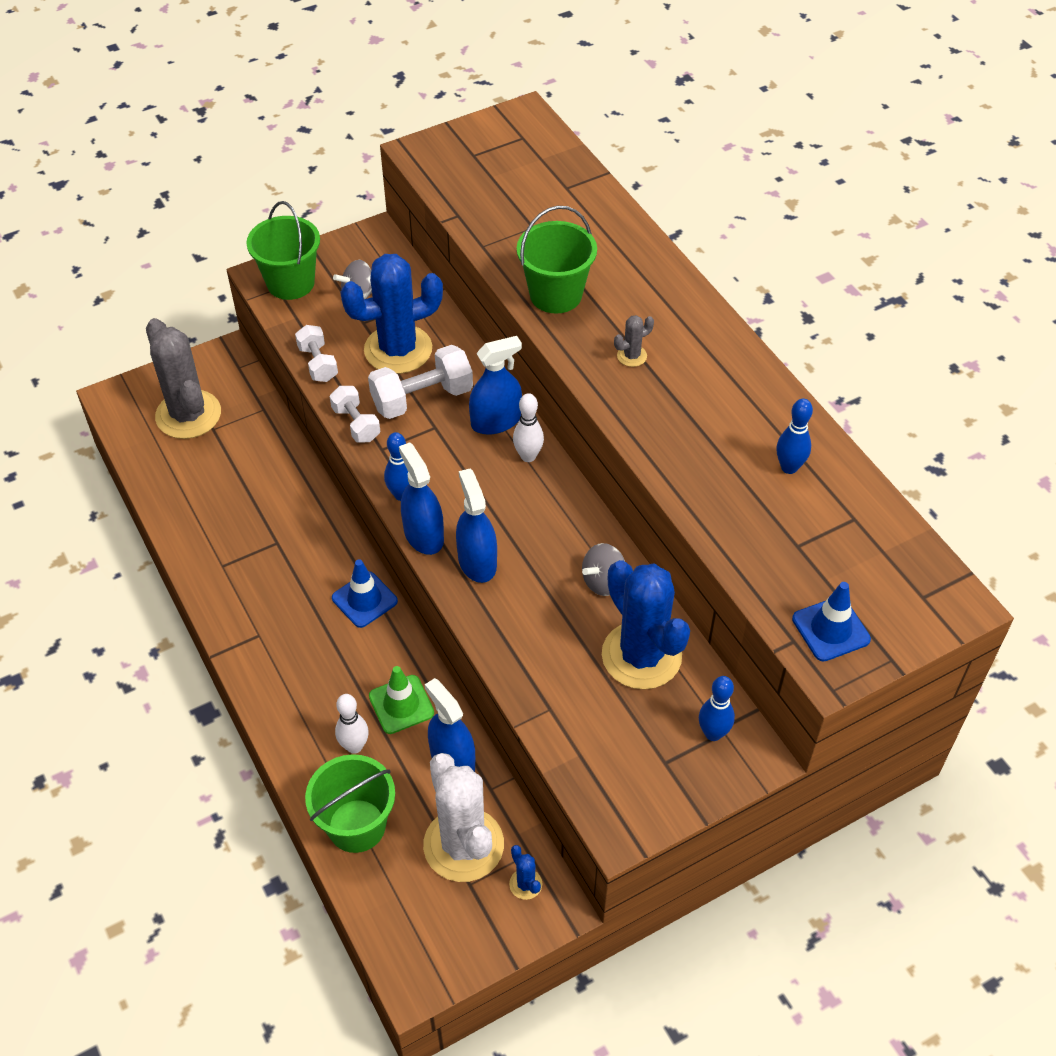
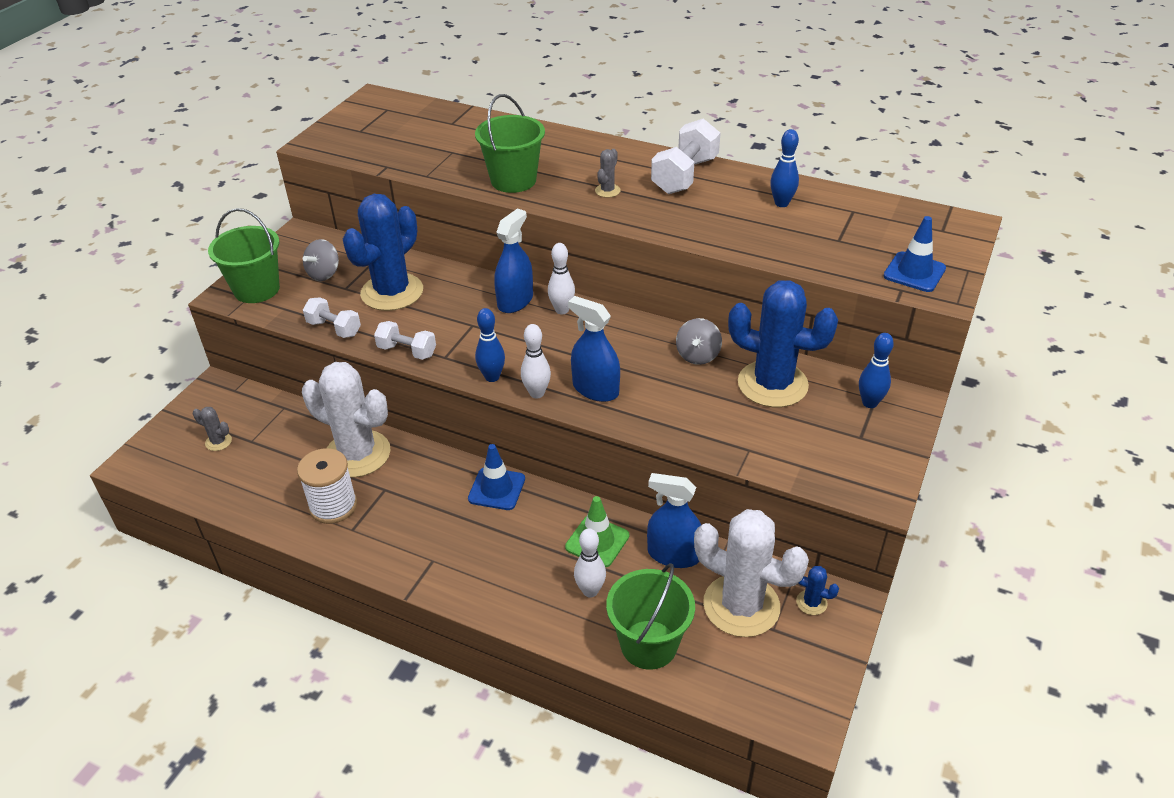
camera: 35 degrees left, 10 degrees down
(188, 415) = (218, 442): grey cactus -> grey cactus, size x0.40
(225, 533) = (333, 506): none -> white spool
(283, 494) = (357, 454): none -> white cactus
(422, 398) = (443, 312): white dumbbell -> white dumbbell (684, 175)
(423, 535) = (537, 393): blue spray bottle -> white bowling pin

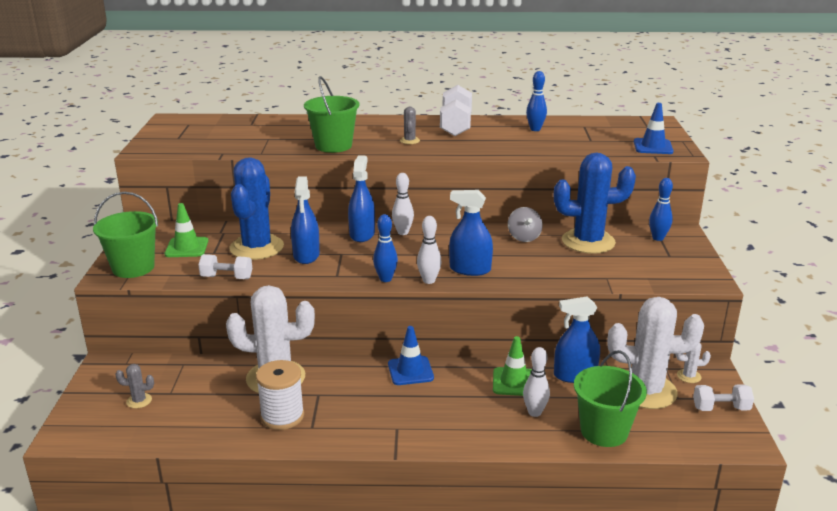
camera: 25 degrees left, 15 degrees down
(324, 274) = (187, 248): grey spinning top -> green traffic cone
(407, 351) = (302, 278): white dumbbell -> white dumbbell (721, 408)
(434, 317) = (306, 255): none -> blue spray bottle
(811, 602) = (689, 376): blue cactus -> white cactus

